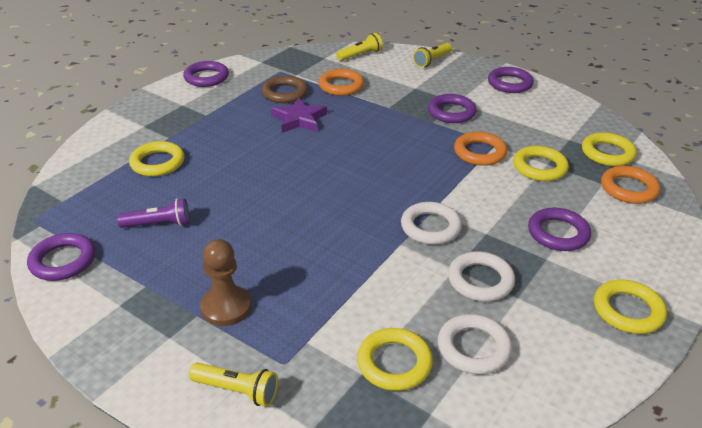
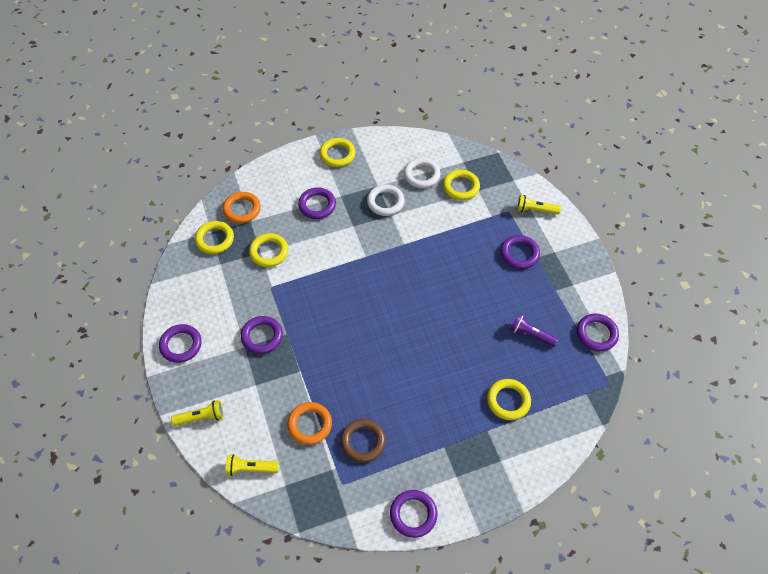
camera: 145 degrees left, 20 degrees up
(226, 307) = (519, 254): brown pawn -> purple ring
(237, 390) = (535, 210): yellow flashlight -> yellow flashlight turned 45 degrees counterclockwise
(299, 119) = (377, 395): purple star -> none
(430, 227) = (378, 245): white ring -> none
(479, 152) = (289, 285): orange ring -> none

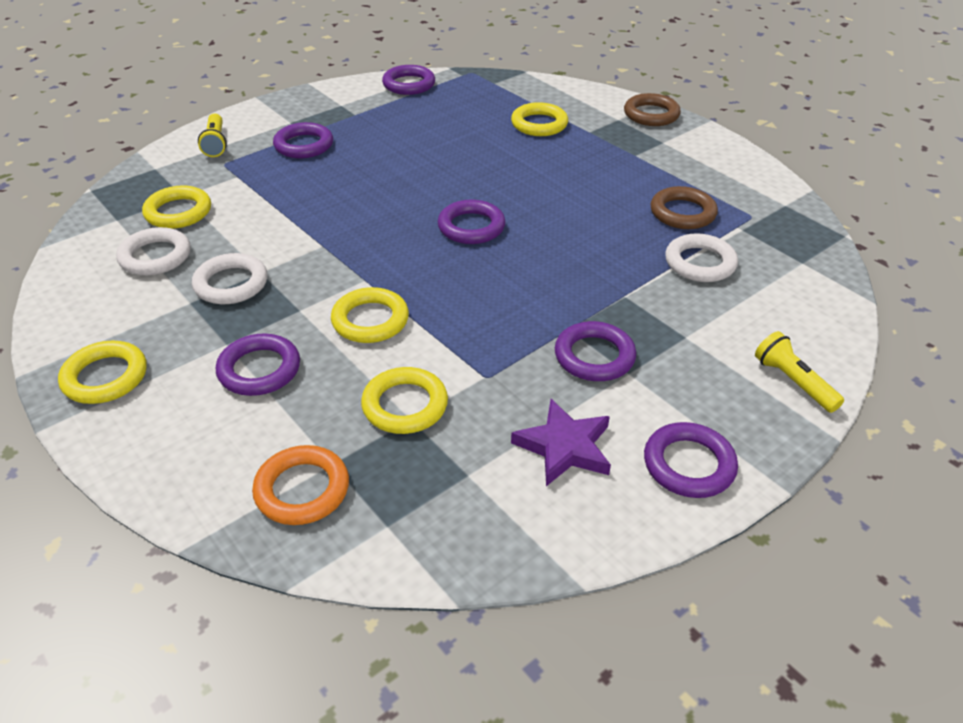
camera: 110 degrees left, 15 degrees down
(215, 239) = (406, 509): yellow ring -> yellow ring (370, 320)
(215, 302) = (564, 447): none -> purple star
(251, 468) = (814, 300): yellow flashlight -> none
(310, 424) = (700, 263): orange ring -> white ring
(413, 514) = (735, 160): purple ring -> purple ring (471, 227)
(501, 489) = (651, 114): none -> brown ring
(531, 334) = (434, 122): purple flashlight -> none

